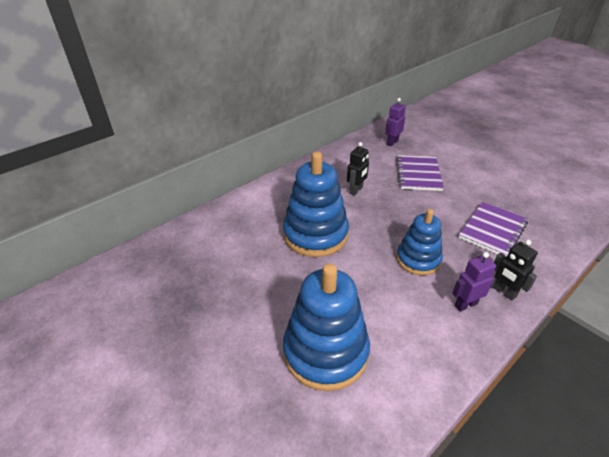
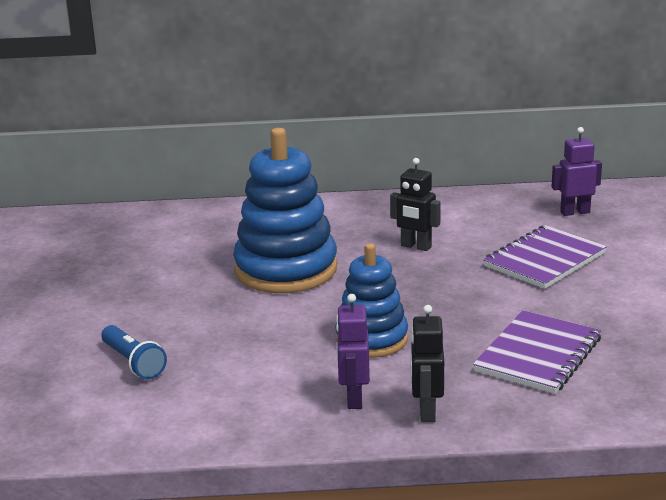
camera: 40 degrees right, 15 degrees down
(325, 352) = (133, 363): blue stacking toy -> blue flashlight
(356, 190) = (416, 246): black robot -> black robot turned 45 degrees clockwise
(465, 304) = (354, 399): purple robot -> purple robot turned 105 degrees counterclockwise
(493, 230) = (538, 355): purple notebook -> purple notebook turned 45 degrees counterclockwise

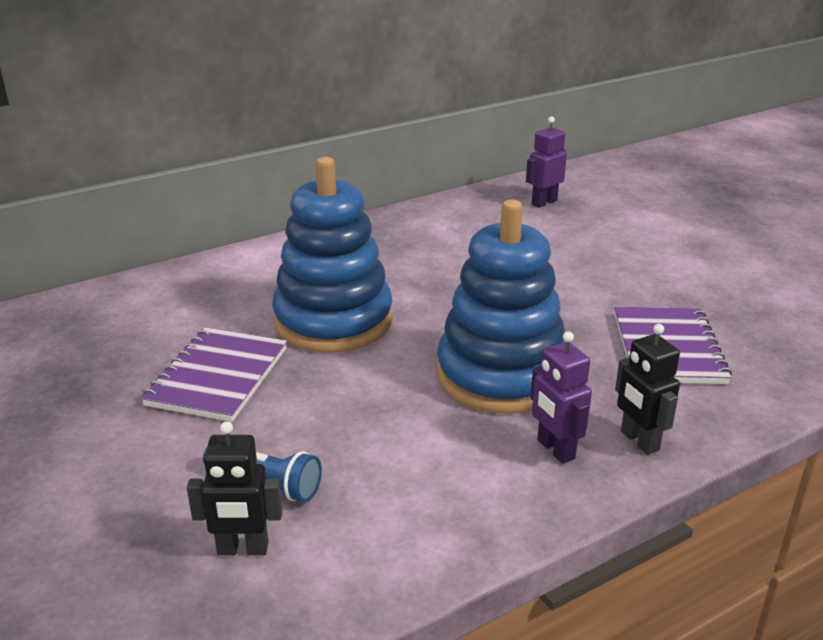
camera: 30 degrees left, 5 degrees up
(372, 339) = (501, 375): blue stacking toy -> blue stacking toy, size x1.59
(416, 246) = (439, 266): black robot -> black robot (242, 549)
(544, 260) = (568, 252): purple notebook -> purple notebook (218, 376)

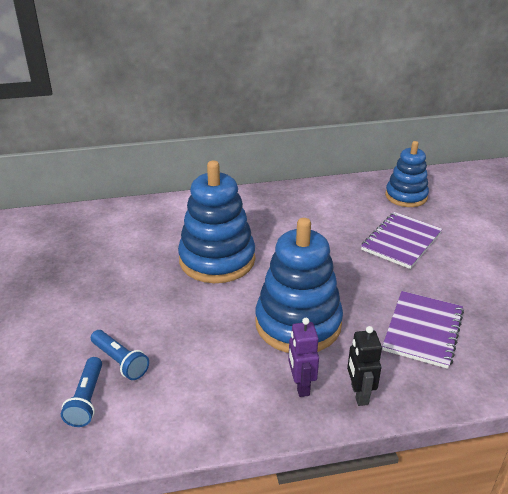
camera: 20 degrees right, 5 degrees up
(218, 376) = (131, 283): purple notebook -> purple notebook (401, 241)
(242, 549) = (86, 400): black robot -> blue flashlight
(544, 202) = (406, 196): purple robot -> blue stacking toy

